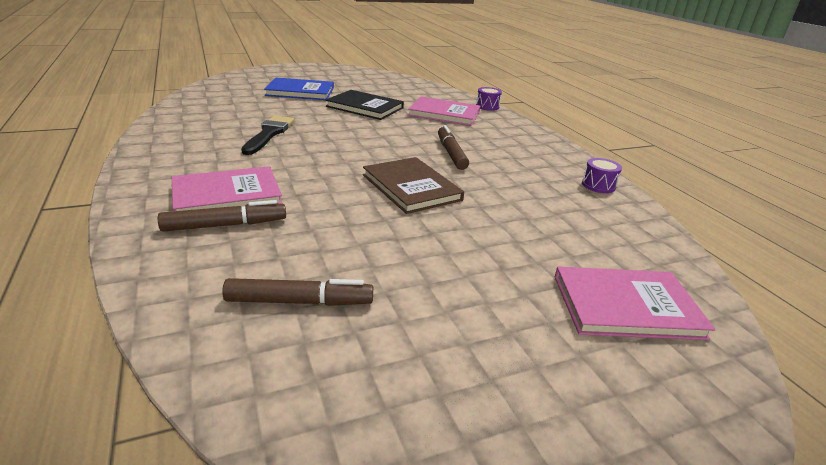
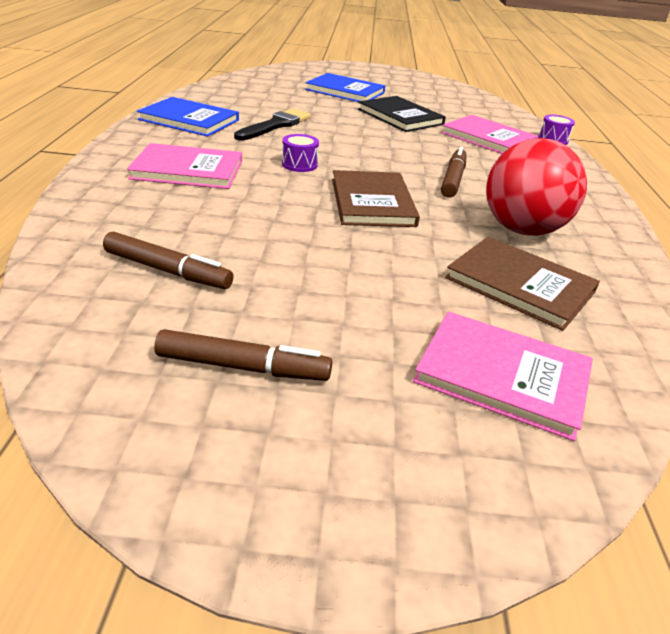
camera: 25 degrees right, 5 degrees up
(182, 144) = (189, 120): none -> blue book
(225, 225) = (163, 194): brown marker -> brown marker (243, 367)
(532, 184) = (522, 229): none -> red ball
(571, 229) = (520, 285): none -> brown book
(598, 185) = (611, 251): purple drum -> purple drum (299, 164)

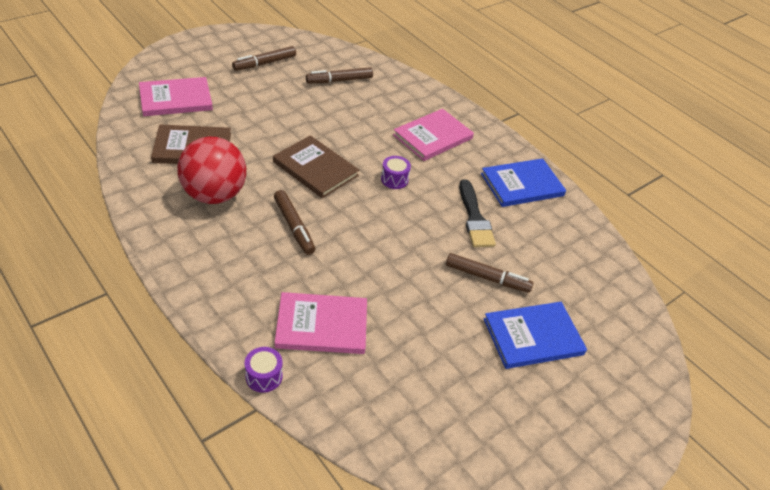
camera: 135 degrees right, 10 degrees up
(328, 109) = (487, 278): none -> brown marker
(400, 117) = (426, 312): black book -> none

